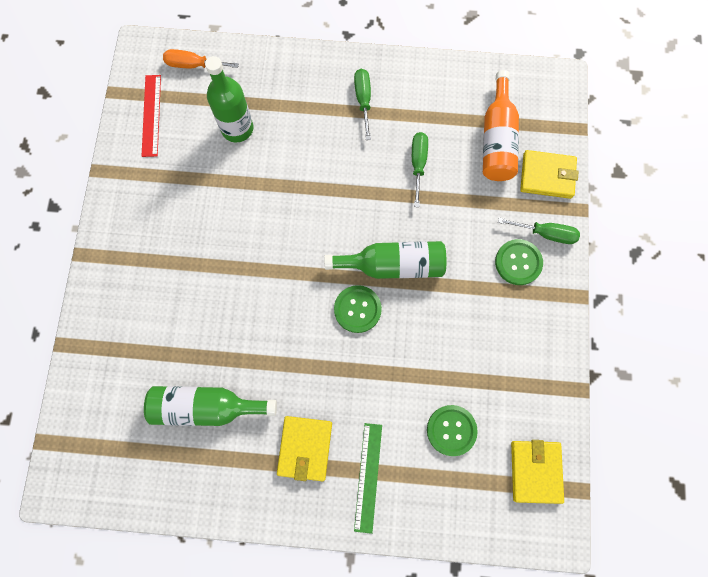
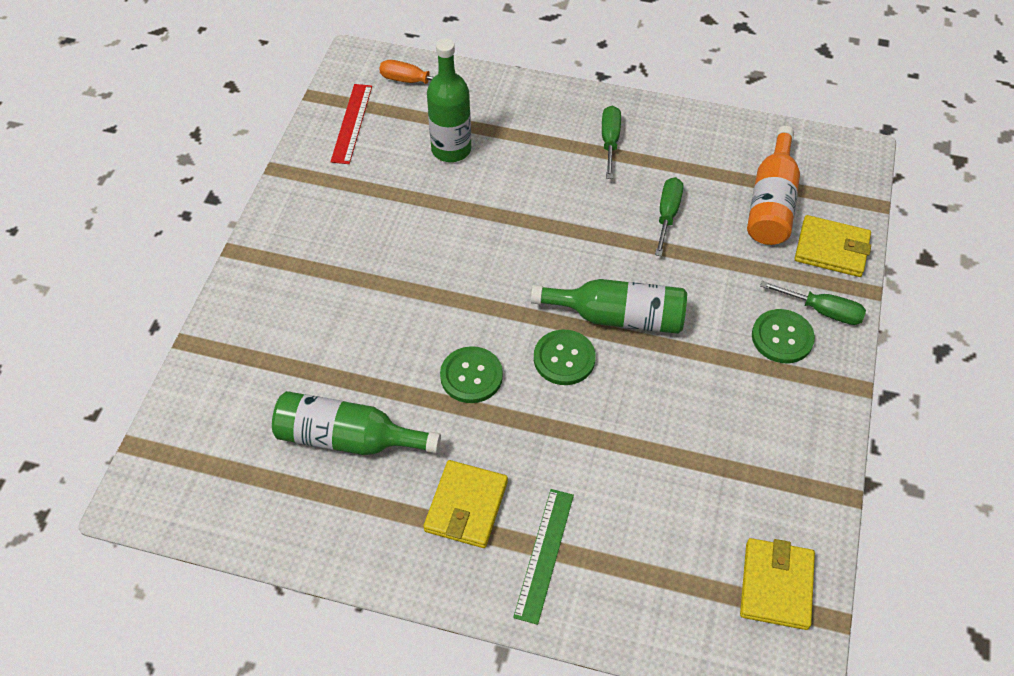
camera: 10 degrees right, 20 degrees down
(451, 430) = (666, 516): green button -> green button (471, 376)

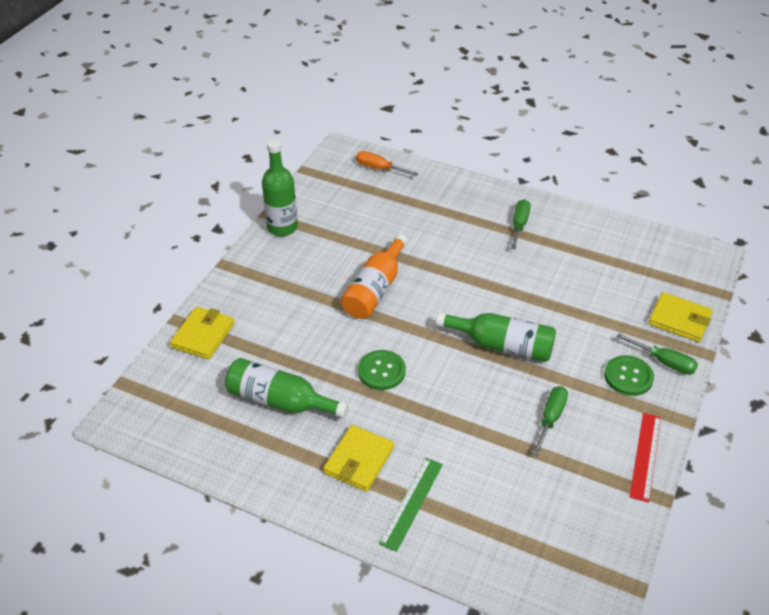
camera: 10 degrees right, 10 degrees down
(352, 123) = (329, 191): red ruler -> red ruler (646, 456)
(451, 149) = (398, 216): green bottle -> green bottle (282, 227)
(564, 358) = (454, 369): green button -> none
(667, 215) = (554, 280): green screwdriver -> green screwdriver (550, 418)
(771, 203) = (637, 282): orange bottle -> orange bottle (375, 289)
(776, 585) = (590, 553): yellow wallet -> yellow wallet (203, 335)

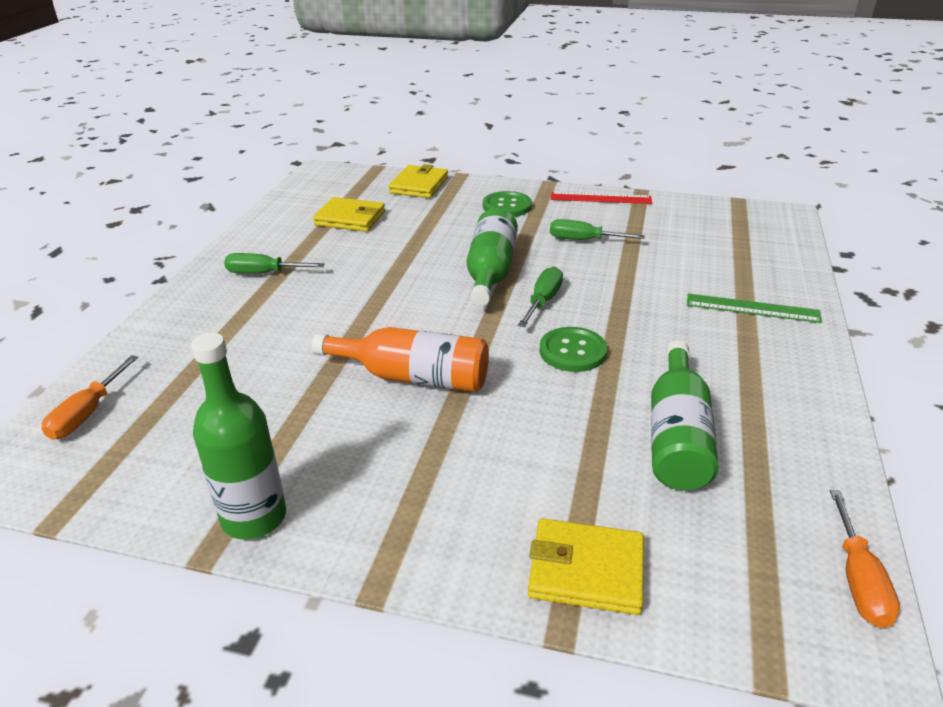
camera: 100 degrees left, 10 degrees down
(150, 440) = (858, 579): none -> orange screwdriver
(359, 460) = (725, 350): yellow wallet -> yellow wallet (350, 218)
(664, 362) = (480, 191): green screwdriver -> green screwdriver (543, 301)

